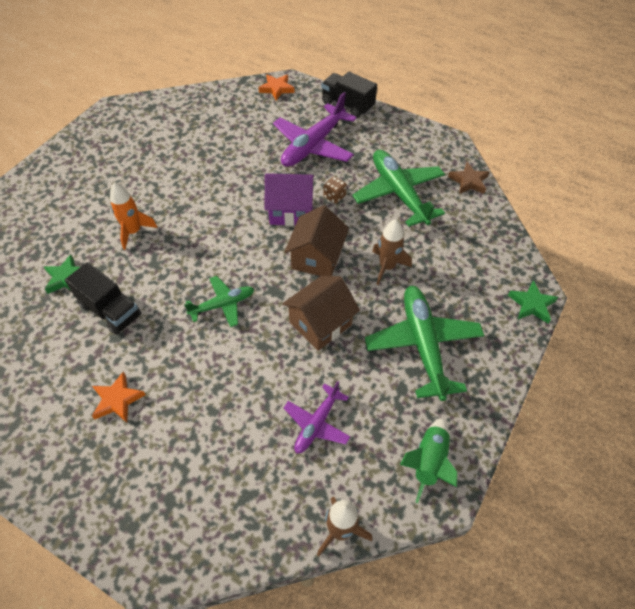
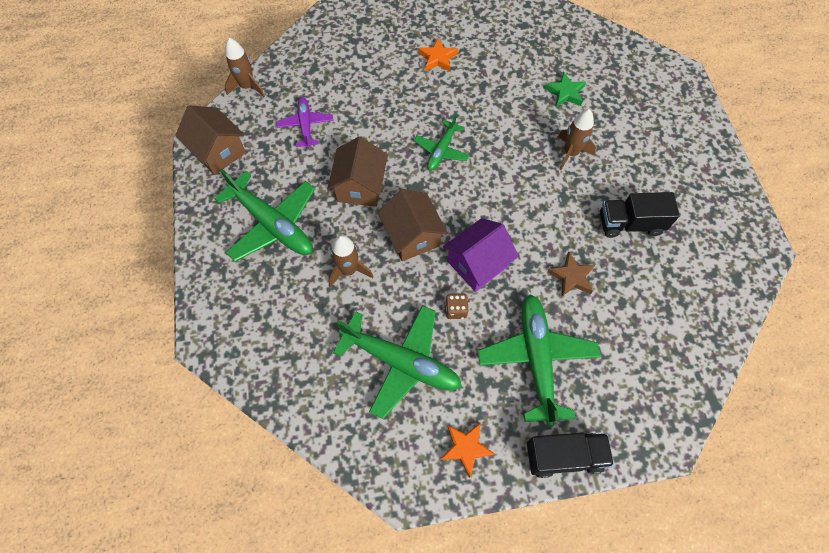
camera: 140 degrees right, 10 degrees up
(110, 310) = (509, 95): black truck -> black truck (630, 224)
(134, 232) = (570, 153): orange rocket -> brown rocket
(276, 89) = (662, 415): orange star -> orange star (466, 448)
(313, 145) = (536, 359): purple plane -> green plane
(428, 462) = (218, 152): green rocket -> brown house
(468, 181) = (344, 438): brown star -> brown star (571, 277)
(531, 304) = (203, 324): green star -> none

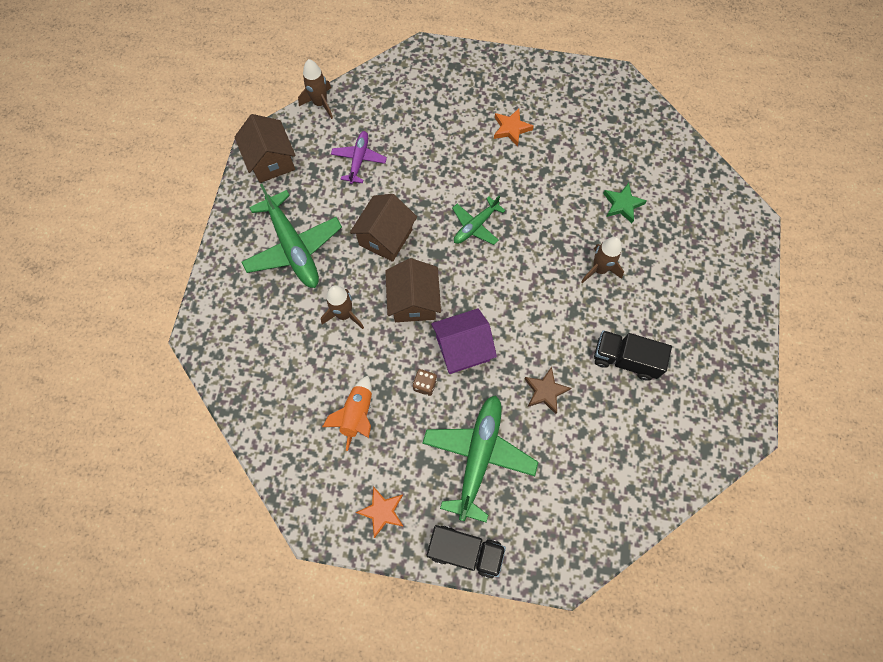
camera: 20 degrees right, 5 degrees up
(401, 362) = (357, 415): green plane -> orange rocket

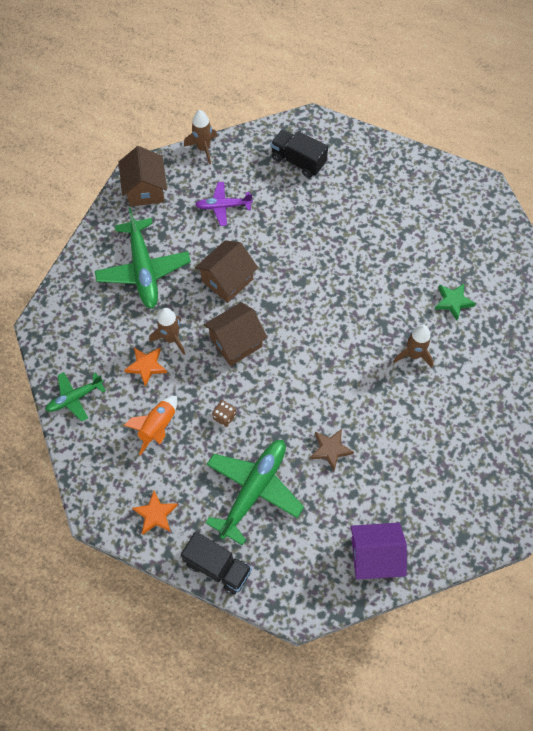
camera: 15 degrees right, 5 degrees down
(359, 160) = (223, 206): purple plane -> purple plane turned 120 degrees counterclockwise
(414, 301) = (236, 342): brown house -> brown house turned 45 degrees clockwise
(462, 348) = (267, 394): purple house -> purple house (374, 556)
(475, 226) = (311, 289): green plane -> green plane (75, 398)
(511, 129) = (370, 209): orange star -> orange star (146, 366)
(625, 359) = (412, 440): black truck -> black truck (298, 161)

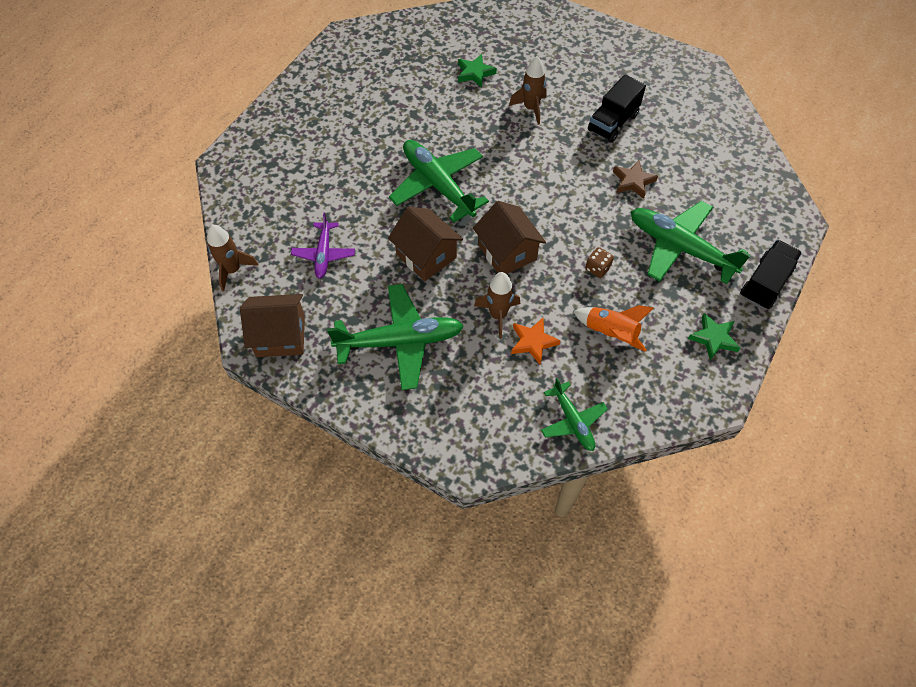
camera: 85 degrees left, 5 degrees down
(155, 514) = (713, 338): orange star -> green star
(298, 161) = (276, 179): black truck -> black truck (613, 123)
(305, 282) = (438, 185): none -> green plane
(374, 556) = (739, 159): purple house -> none

